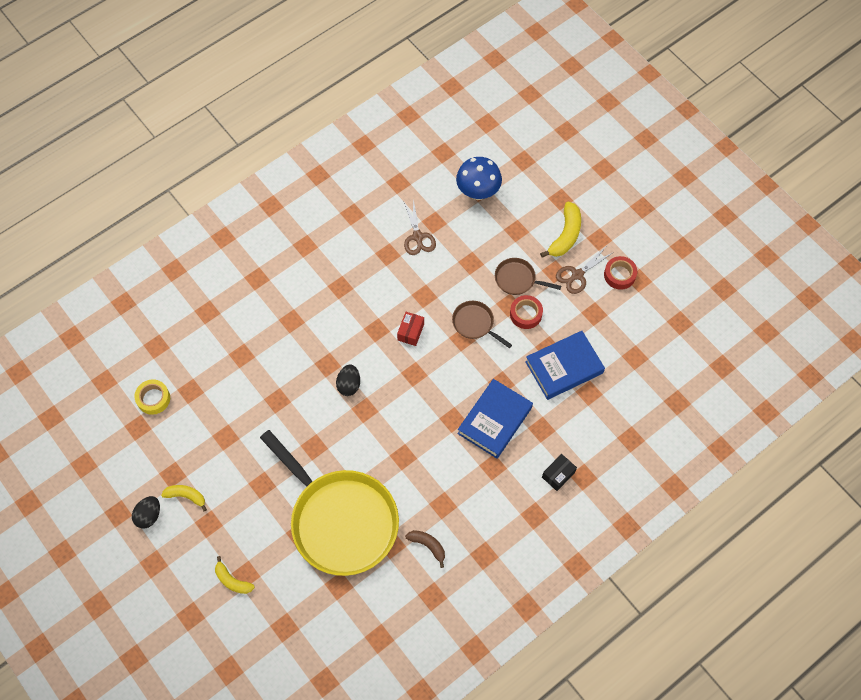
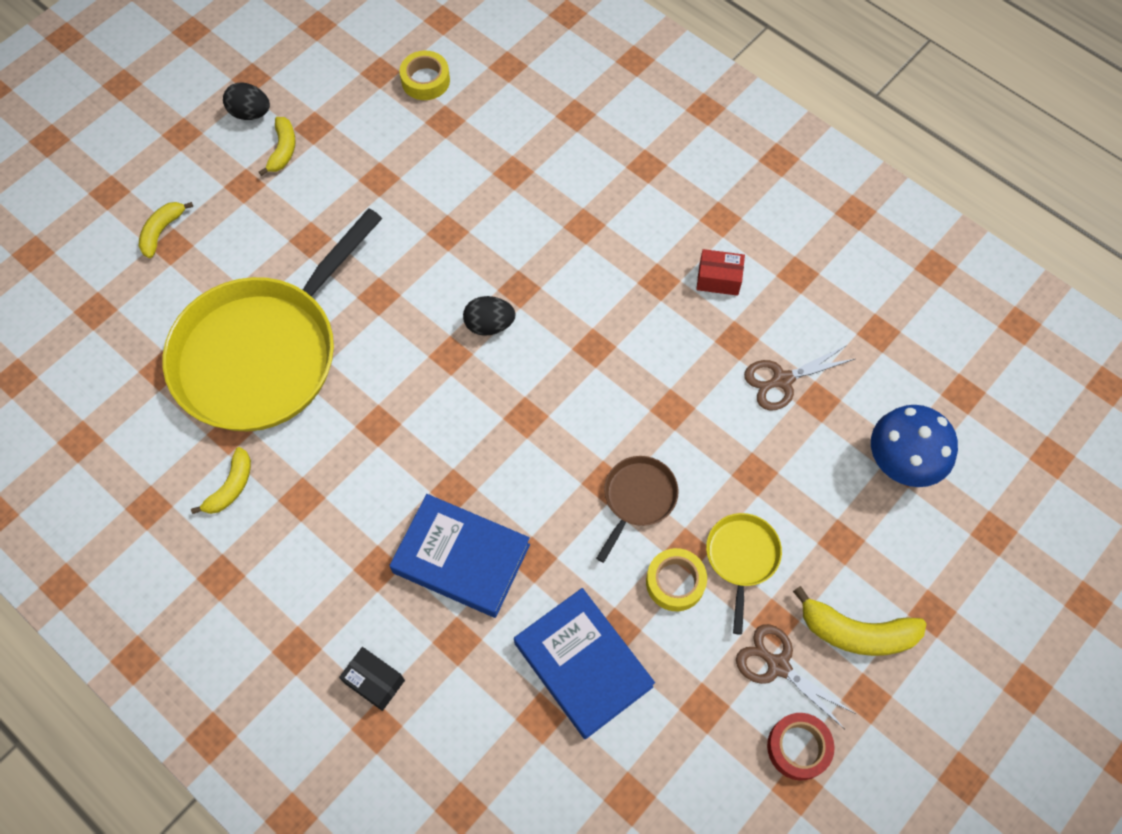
camera: 80 degrees right, 0 degrees up
(410, 332) = (600, 399): red box -> red box (718, 279)
(428, 545) = (231, 487): brown banana -> yellow banana
(517, 279) = (741, 558): brown pan -> yellow pan
(525, 314) = (675, 582): red tape -> yellow tape

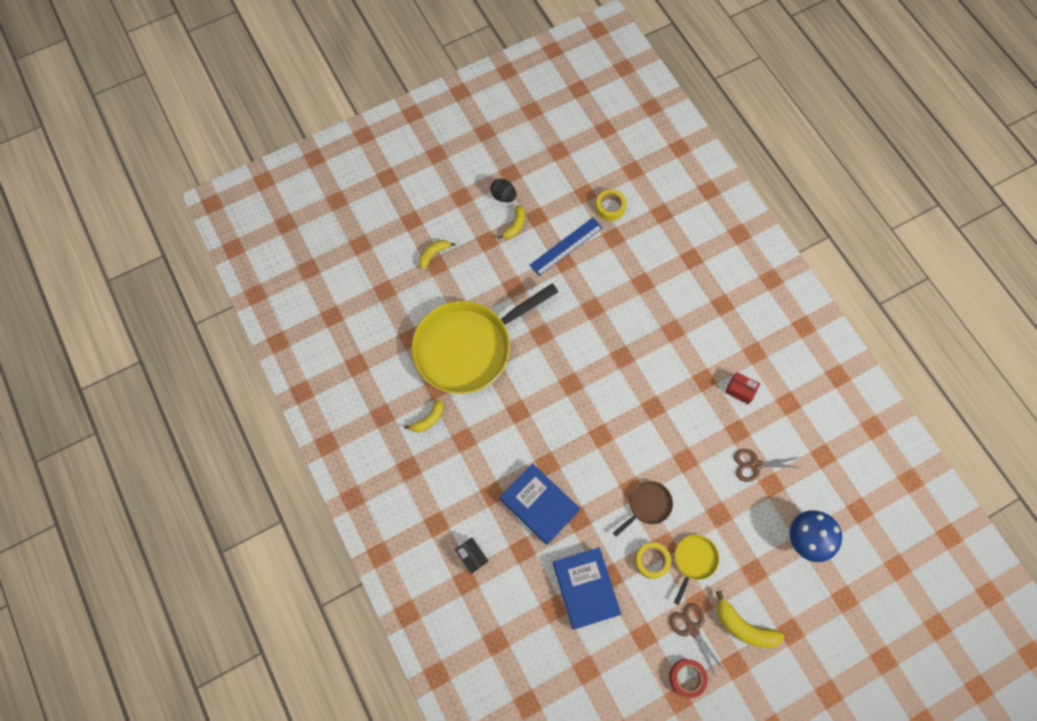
camera: 20 degrees right, 5 degrees up
(375, 156) = (566, 246): none -> blue ruler
(489, 325) = (598, 373): black egg -> none

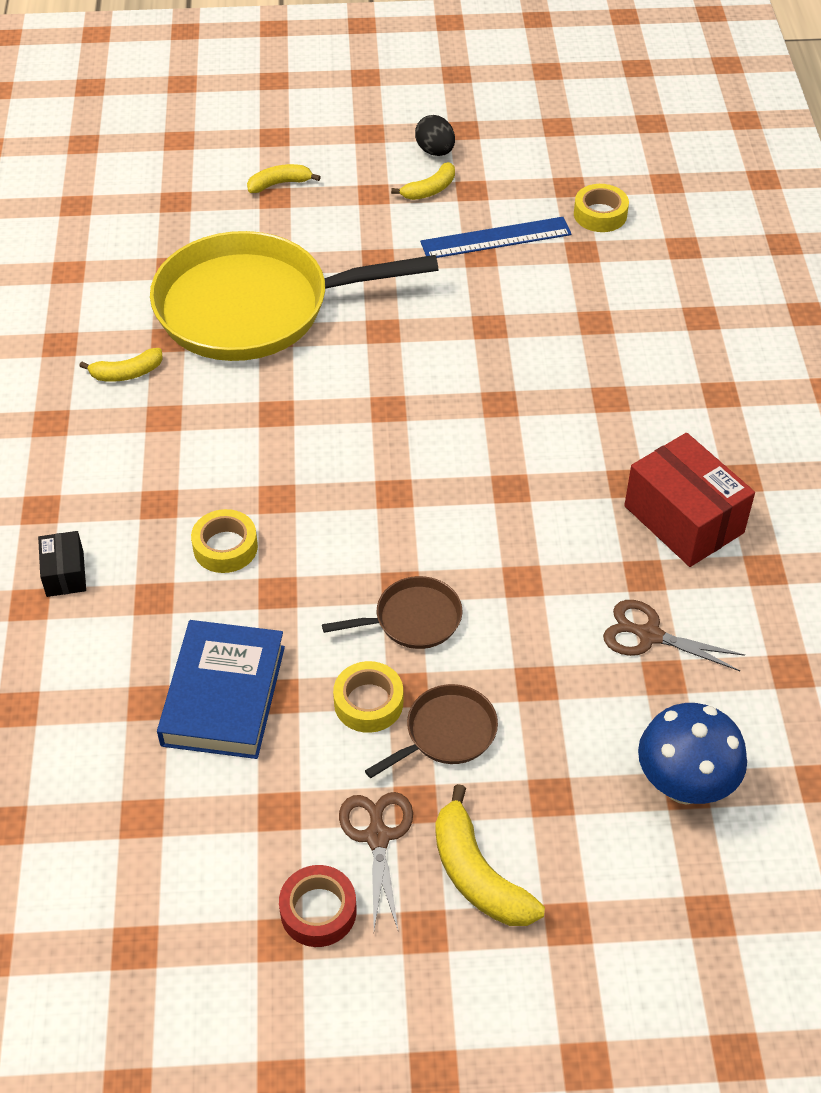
camera: 25 degrees right, 20 degrees down
(539, 505) = (225, 547): blue book -> yellow tape
(694, 560) = (446, 733): yellow pan -> brown pan
(740, 390) = (684, 519): red box -> red box, size x1.94

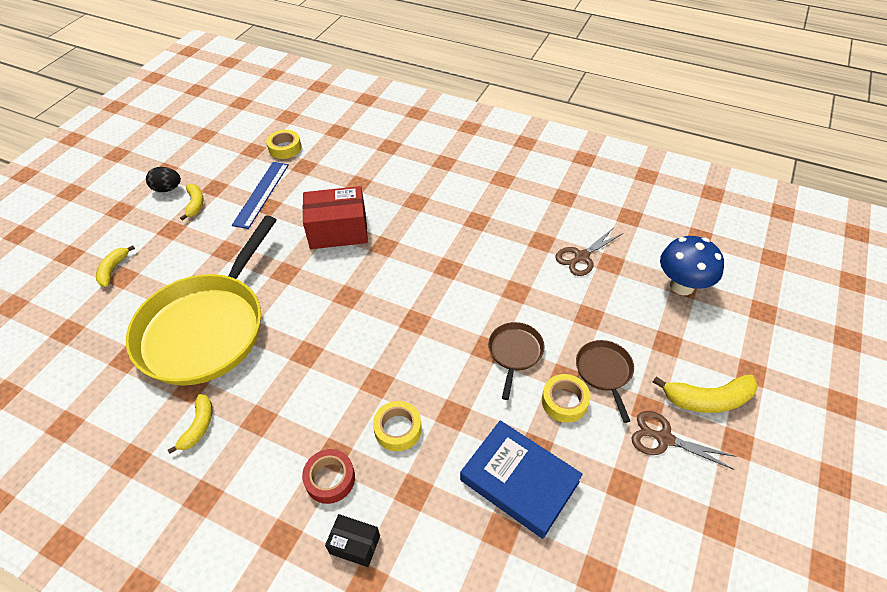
camera: 60 degrees left, 0 degrees up
(318, 911) = (707, 494): red tape -> red tape (330, 479)
(684, 519) = (515, 211): red box -> red box (338, 230)

